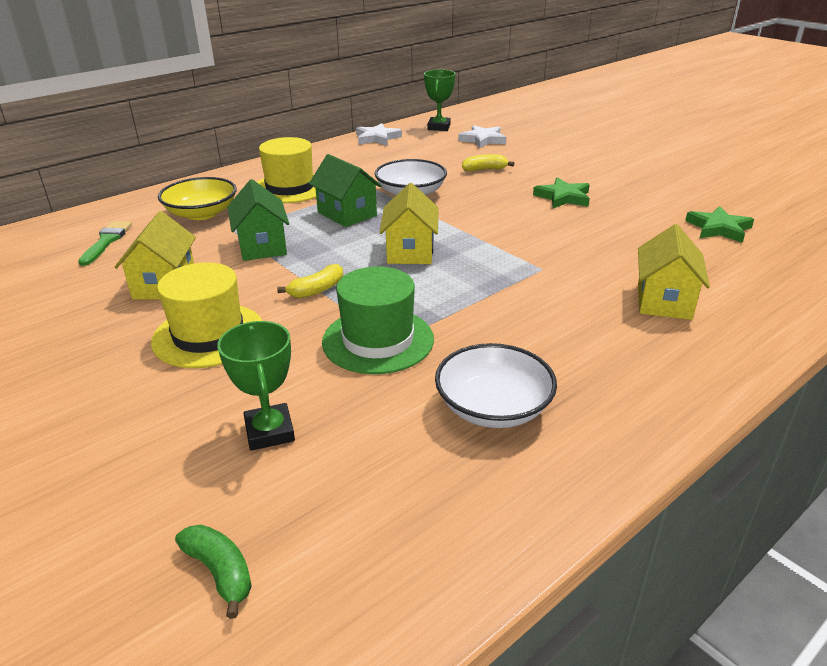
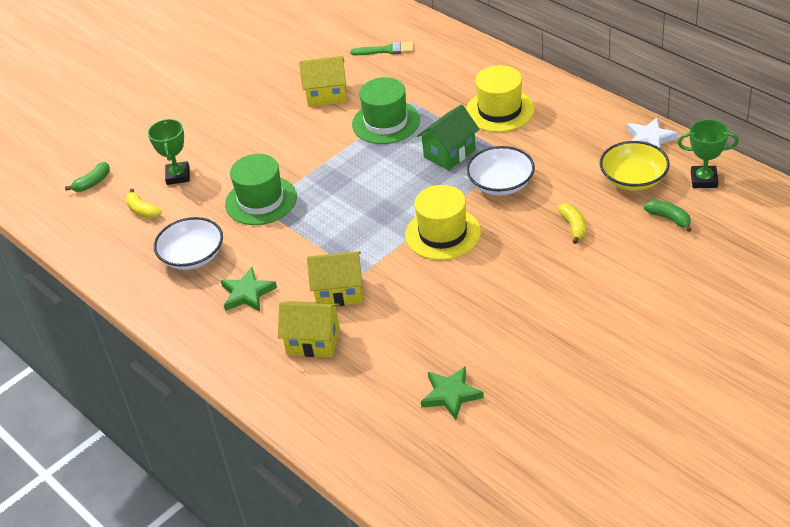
camera: 90 degrees right, 10 degrees up
(202, 213) = (439, 78): yellow bowl -> yellow bowl (633, 179)
(208, 335) = (267, 130): yellow hat -> yellow hat (443, 233)
(262, 246) = (386, 122): green house -> green hat
(270, 431) = (178, 176): green trophy -> green trophy turned 75 degrees counterclockwise
(317, 290) = (322, 162): yellow banana -> yellow banana (142, 210)
(410, 251) = (384, 198): yellow house -> yellow house (339, 292)
(483, 140) = (669, 218): white star -> green banana
(563, 197) = (509, 285): green star -> green star (247, 293)

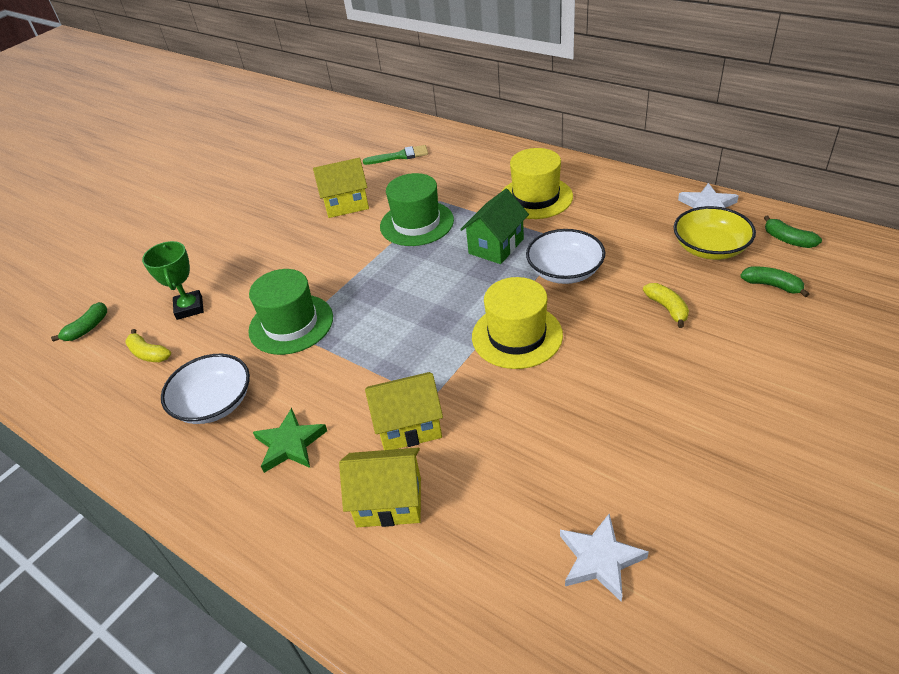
camera: 10 degrees left, 0 degrees up
(451, 394) = (600, 559): green star -> white star
(704, 180) = (788, 240): green trophy -> green banana

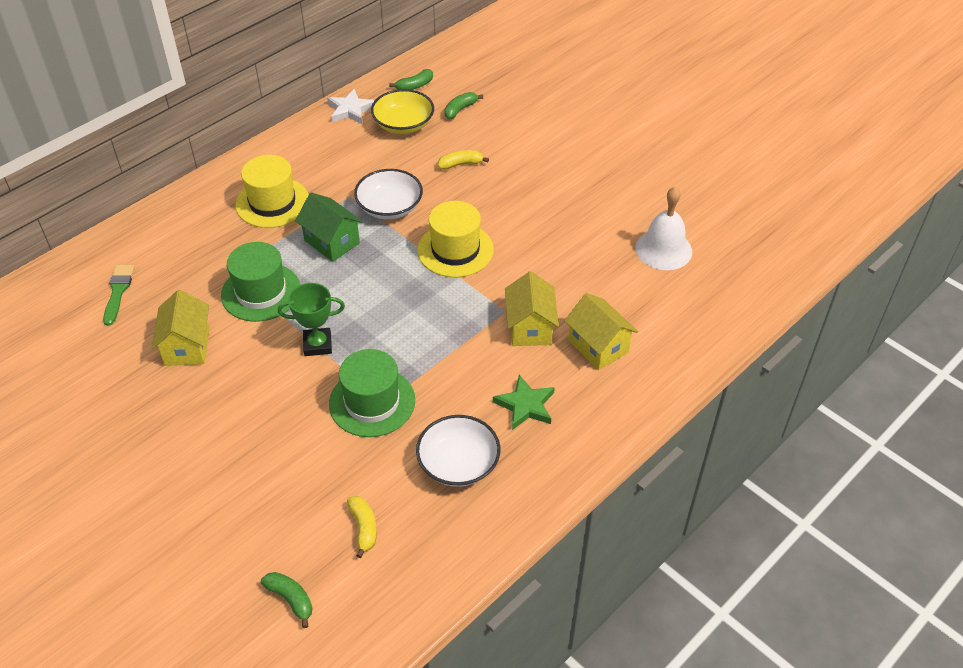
camera: 85 degrees left, 5 degrees up
(148, 353) = (363, 528): yellow banana -> yellow banana turned 60 degrees counterclockwise
(189, 308) = (303, 494): green trophy -> green trophy (317, 344)
(389, 502) = (598, 346): yellow house -> yellow house turned 45 degrees counterclockwise
(600, 559) = (663, 249): white star -> white bell

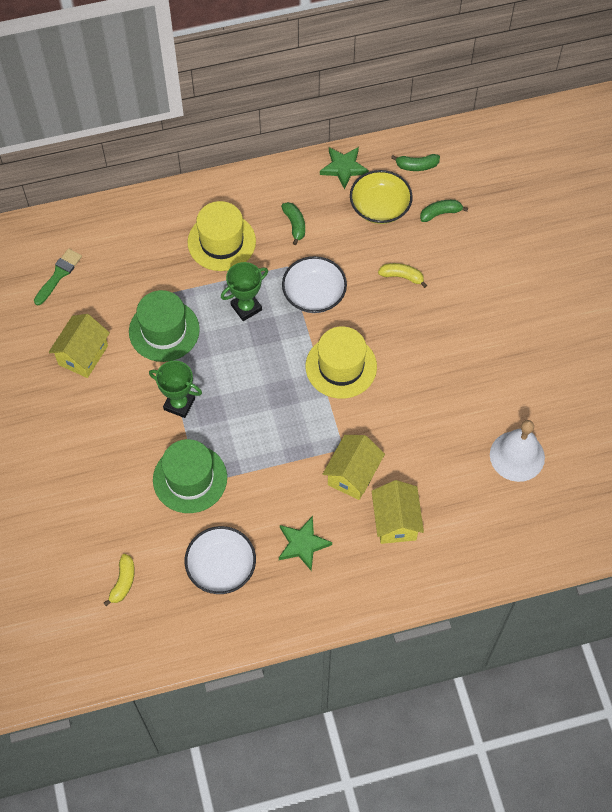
camera: 30 degrees right, 15 degrees up
(291, 599) = (44, 610): green banana -> green banana (295, 225)
(332, 242) = (246, 307): green house -> green trophy
(350, 110) = (344, 168): white star -> green star

